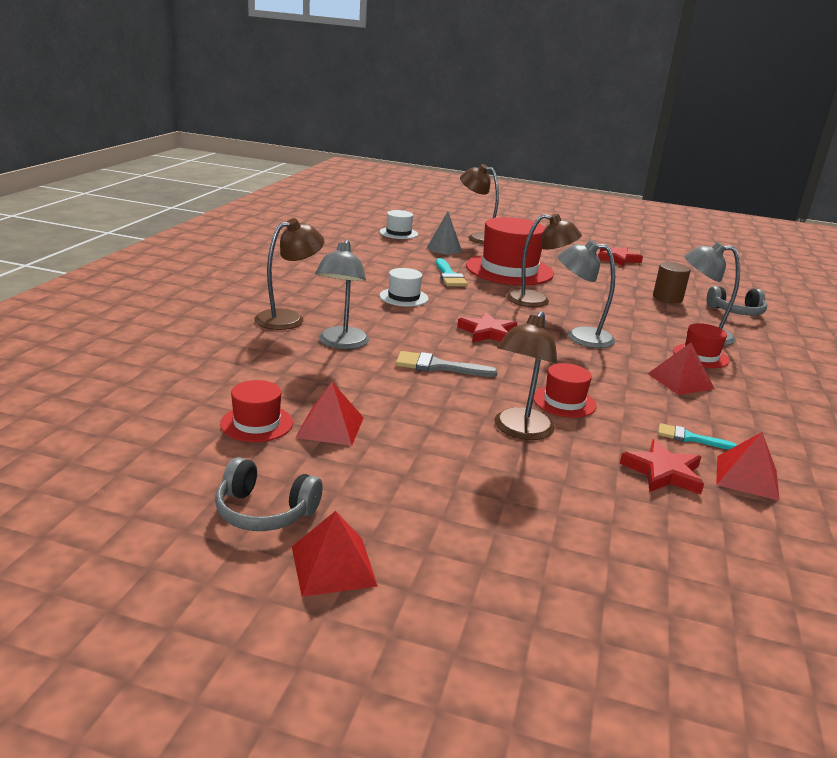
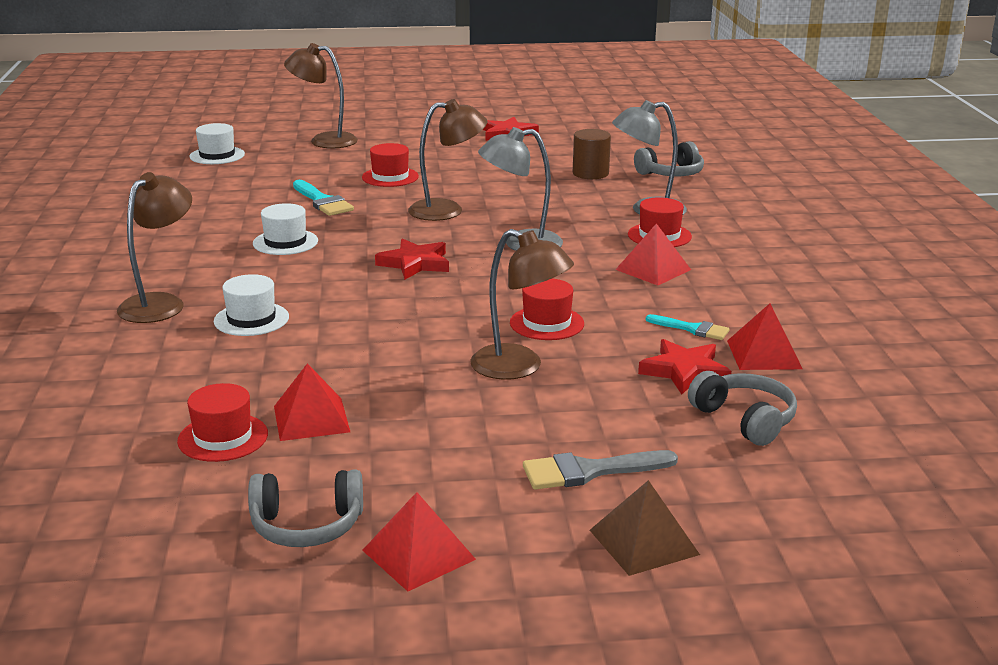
camera: 20 degrees left, 0 degrees up
(341, 344) = (251, 319): grey lamp -> white hat
(438, 366) = (385, 318): grey brush -> grey brush (589, 471)
(444, 248) = (290, 165): grey cone -> none
(509, 270) = (390, 177): red hat -> red hat, size x0.49
(519, 431) = (519, 367): brown lamp -> brown lamp turned 60 degrees counterclockwise
(537, 621) = (644, 542): none -> brown pyramid
(689, 438) = (692, 329): turquoise brush -> turquoise brush turned 150 degrees counterclockwise
(698, 532) = (745, 420): none -> grey headphones

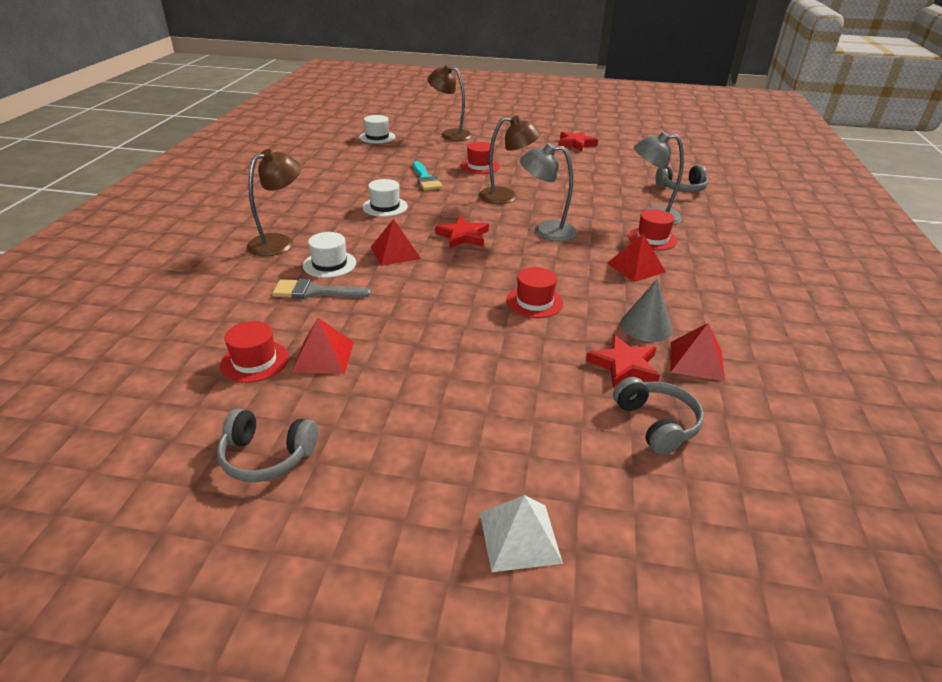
camera: 15 degrees right, 10 degrees up
(418, 554) = (333, 505): red pyramid -> red pyramid (395, 252)
(519, 367) = (496, 338): brown lamp -> none
(589, 471) = (506, 450): grey brush -> grey brush (315, 292)
(590, 173) = (621, 181): brown cylinder -> none
(644, 542) = (520, 537): brown pyramid -> white pyramid
(692, 329) = (646, 326): turquoise brush -> grey cone

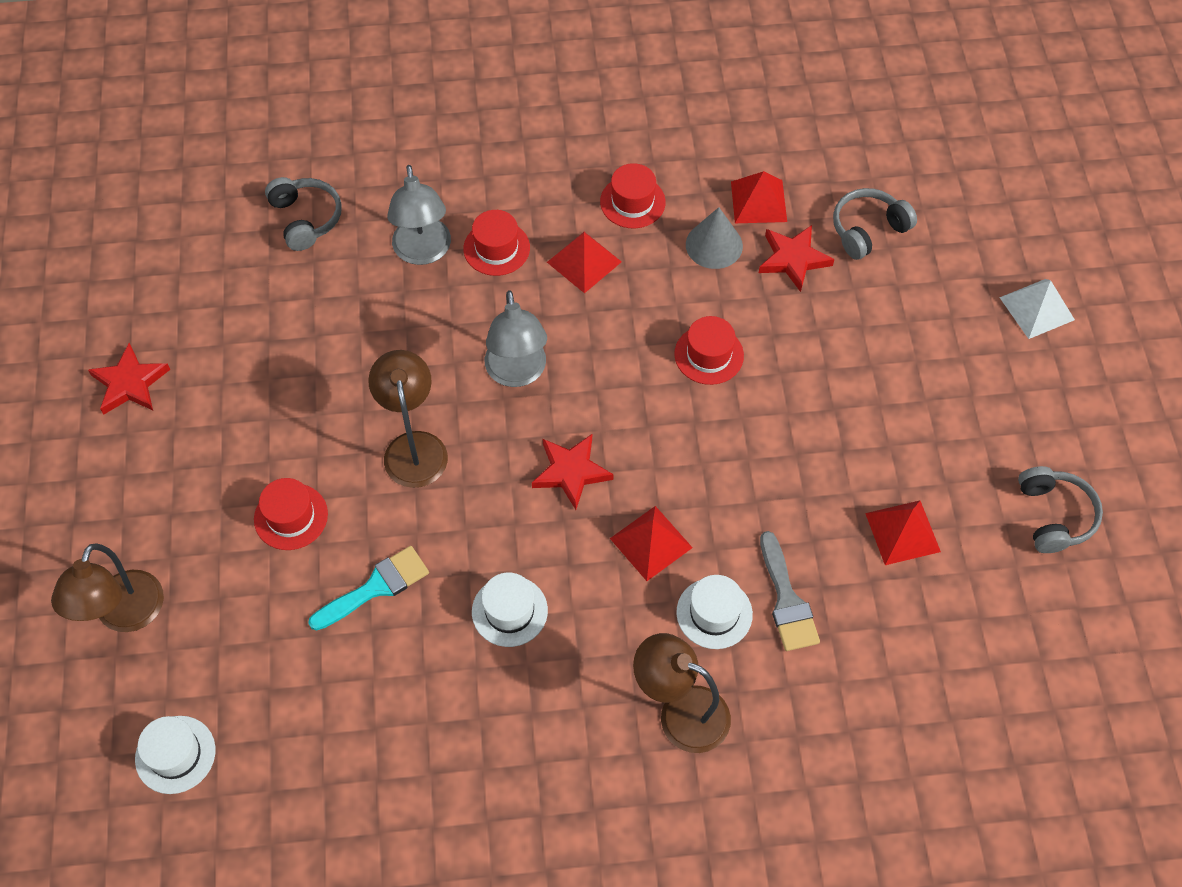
camera: 105 degrees left, 25 degrees up
(254, 361) = (941, 597): red hat -> red hat (632, 202)

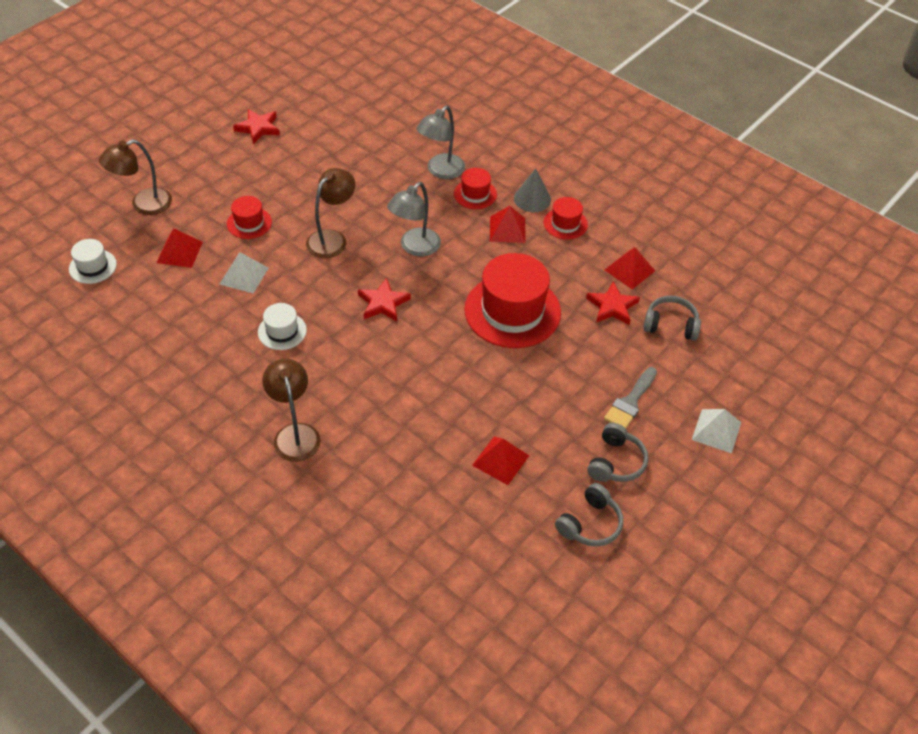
camera: 45 degrees right, 10 degrees down
(306, 218) = (409, 122): grey headphones -> grey headphones (616, 462)
(376, 587) = (244, 276): turquoise brush -> white pyramid
(651, 543) = (377, 359): red pyramid -> red pyramid (179, 252)
(709, 355) = (512, 311): red hat -> red hat, size x2.04
(714, 245) = (580, 270): grey cone -> grey cone (532, 199)
(714, 613) = (365, 411): white hat -> none
(786, 600) = (405, 436): grey brush -> grey brush (630, 402)

